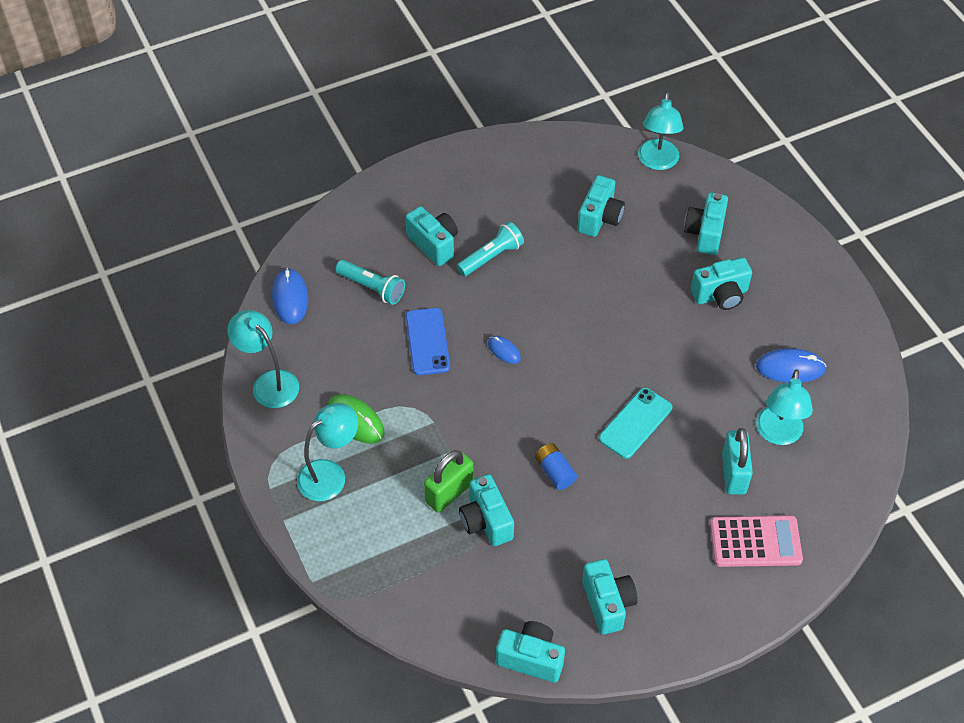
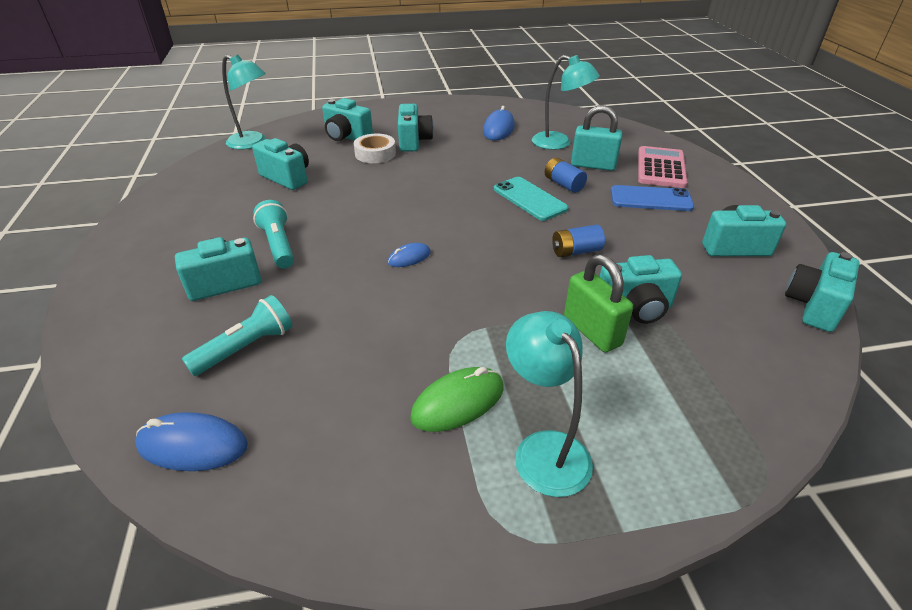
camera: 75 degrees left, 15 degrees down
(269, 382) = (341, 505): turquoise lamp -> none
(427, 341) = (364, 312): blue phone -> blue phone (651, 199)
(677, 270) = (375, 153): none -> white tape
(678, 449) = (563, 184): none -> blue battery

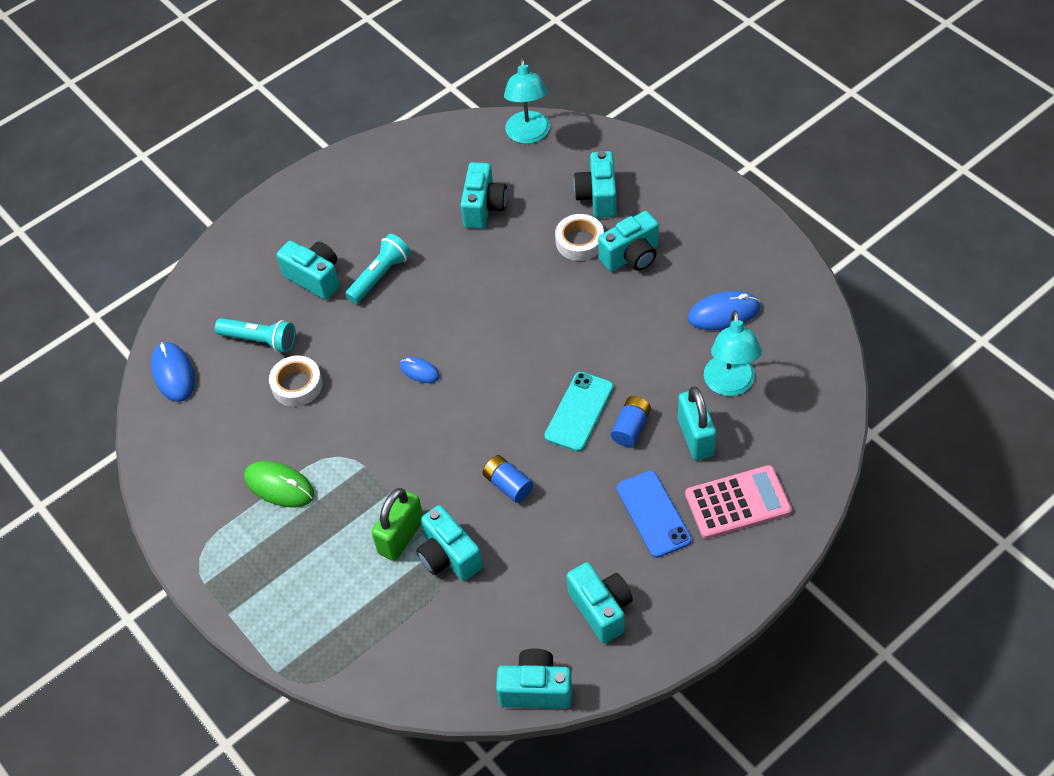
camera: 65 degrees right, 15 degrees up
(337, 340) = (297, 385): none -> white tape
(544, 449) = (266, 551): turquoise lamp -> none

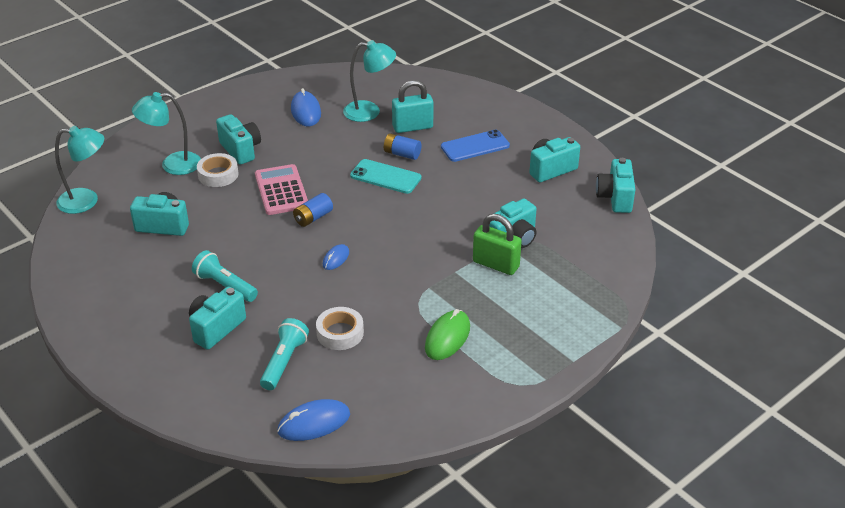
camera: 95 degrees left, 15 degrees down
(508, 485) = (449, 211): blue battery -> blue battery (313, 217)
(598, 197) = (172, 165): turquoise camera -> turquoise lamp
(737, 503) = (466, 113): pink calculator -> pink calculator (281, 190)

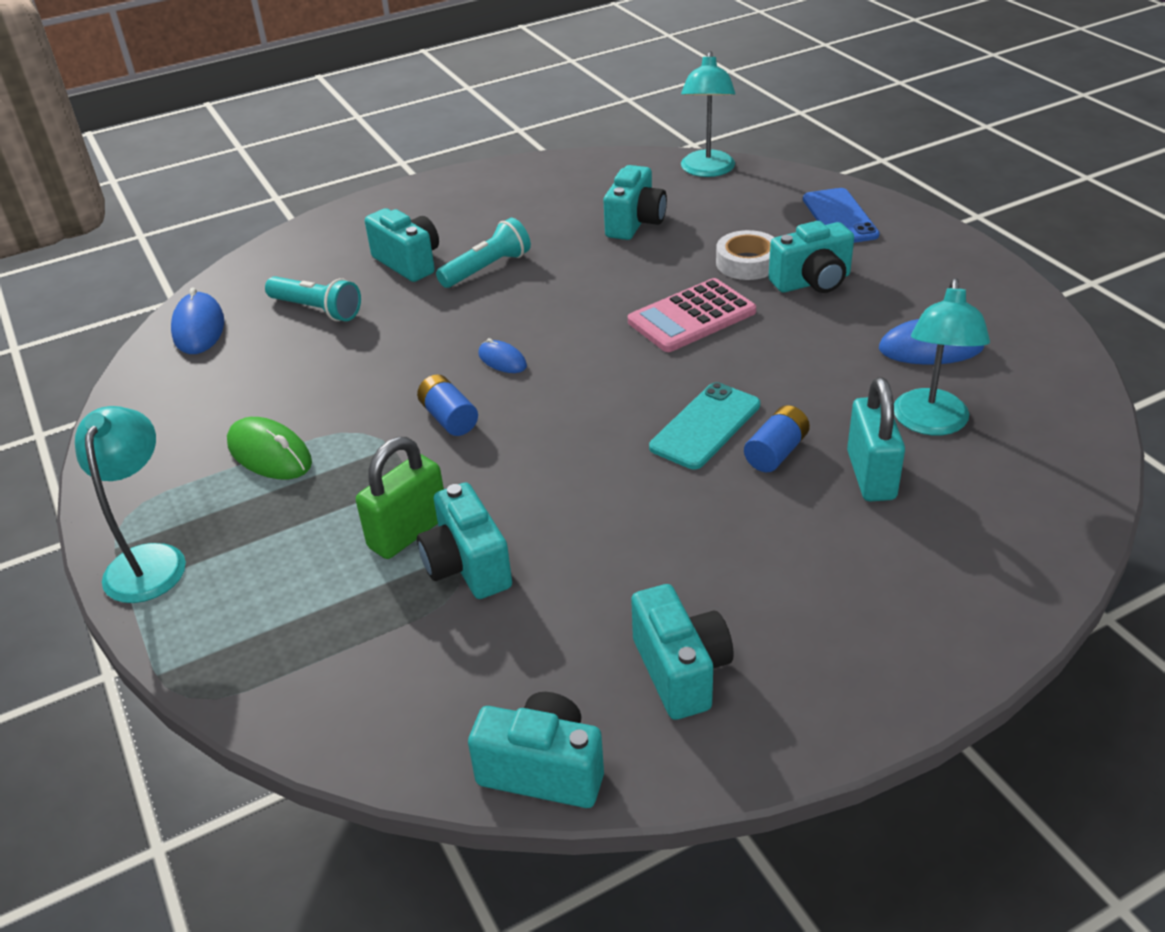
camera: 105 degrees right, 0 degrees up
(172, 165) = (780, 227): turquoise lamp -> turquoise lamp (149, 560)
(281, 190) = (691, 317): pink calculator -> pink calculator turned 150 degrees clockwise
(313, 217) = (611, 344): blue battery -> blue battery (449, 418)
(340, 333) = (341, 355): white tape -> none
(475, 146) = (790, 558): blue phone -> blue phone (840, 217)

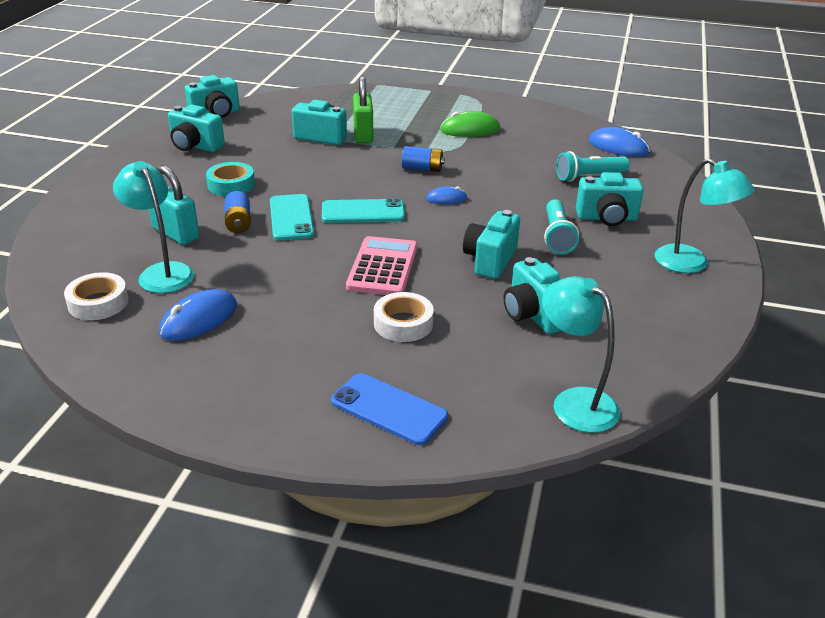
camera: 130 degrees right, 5 degrees down
(149, 560) = (440, 96): turquoise lamp -> turquoise lamp (691, 264)
(615, 391) = (363, 212): none -> turquoise phone
(718, 530) = (231, 185): none -> turquoise tape
(812, 282) = (336, 331): turquoise camera -> turquoise camera (490, 260)
(1030, 417) = (98, 303): none -> white tape

